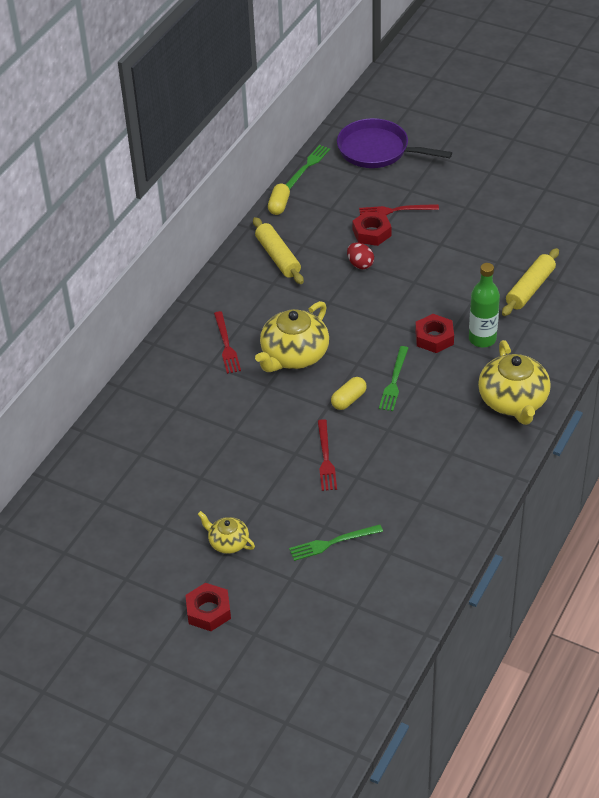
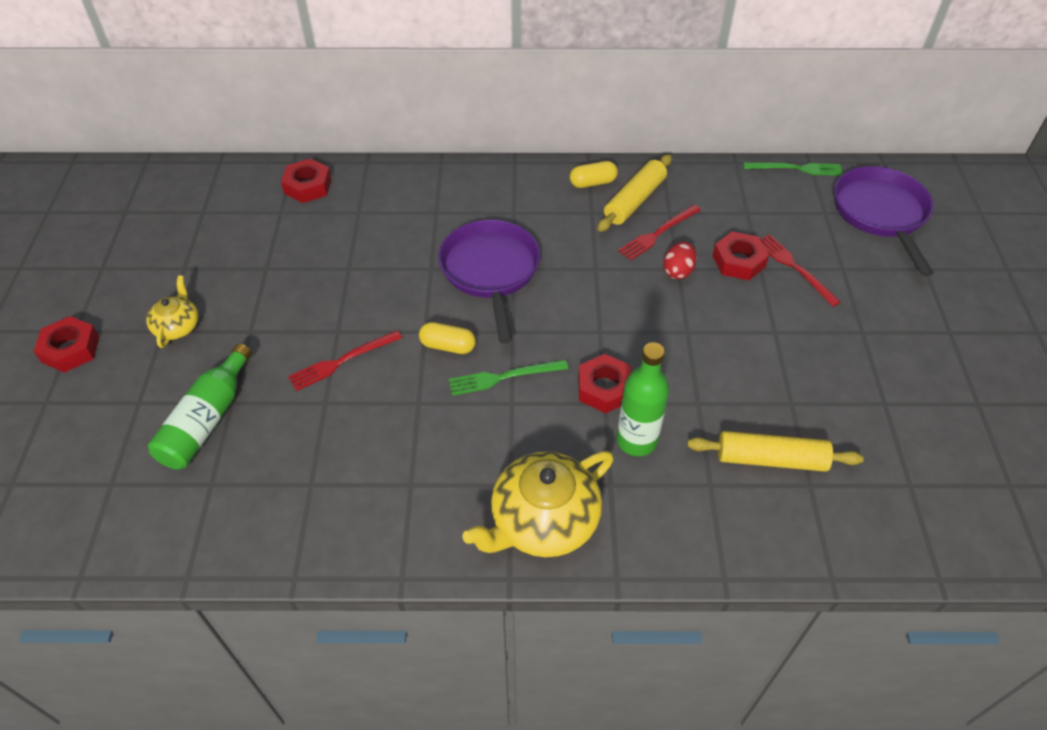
camera: 60 degrees right, 5 degrees up
(122, 429) = (308, 186): none -> red nut
(226, 345) = (472, 213): red fork -> red fork (658, 233)
(279, 205) = (715, 171): yellow capsule -> yellow capsule (593, 183)
(294, 355) = (491, 271): yellow teapot -> purple pan
(332, 543) = (207, 420): green fork -> green bottle

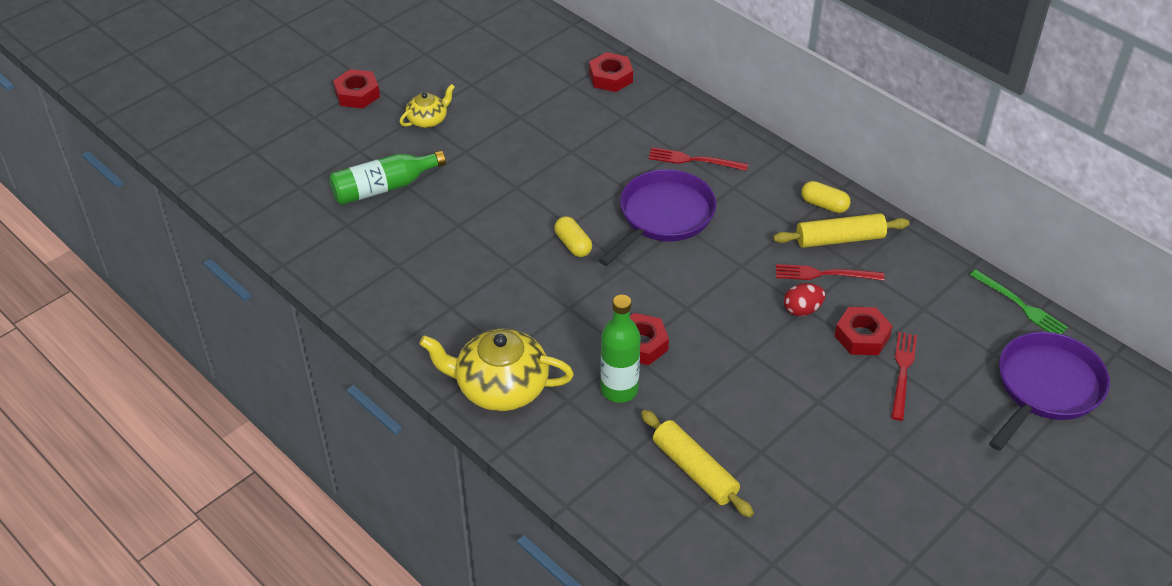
camera: 45 degrees right, 5 degrees down
(342, 361) = (497, 207): red fork -> red fork (694, 160)
(504, 377) = (584, 289): green fork -> none

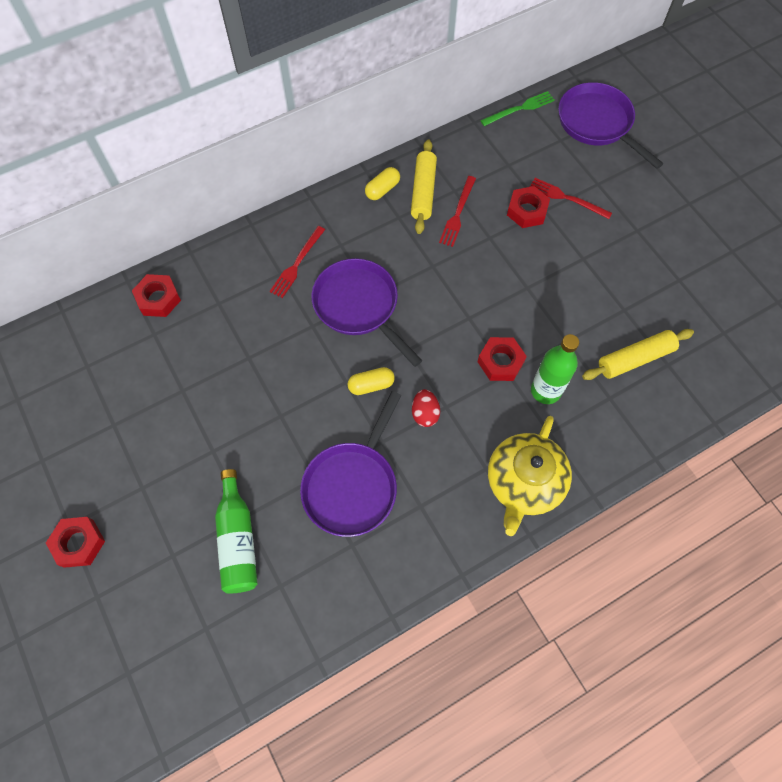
camera: 75 degrees left, 20 degrees up
(428, 120) = (151, 477): yellow teapot -> none
(458, 253) = (352, 485): none -> purple pan
(802, 310) = (491, 240): red egg -> red egg (425, 413)

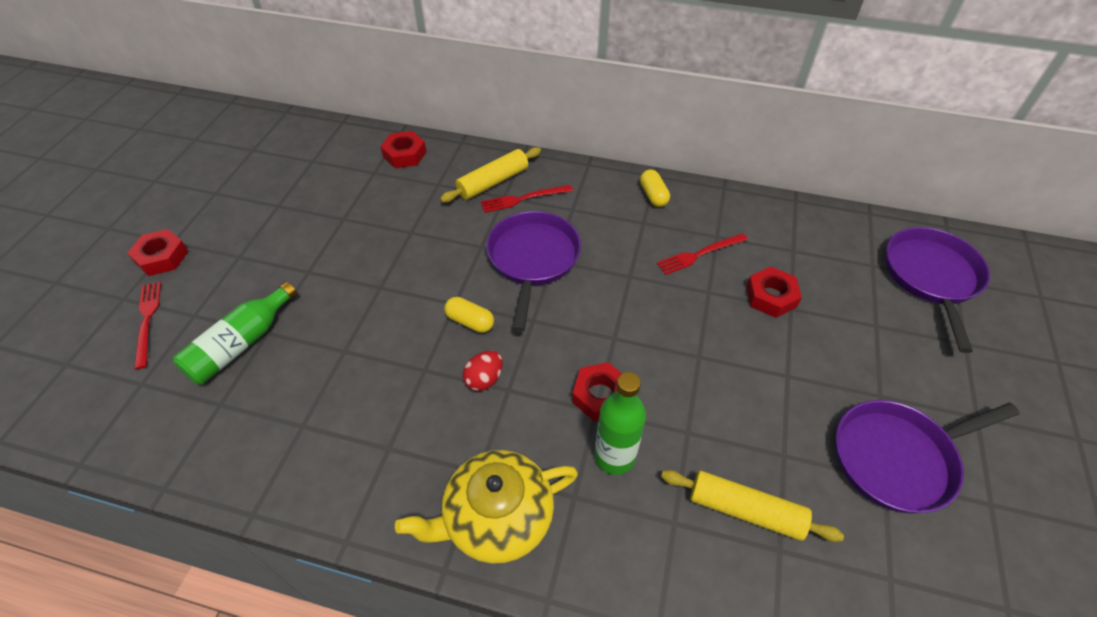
camera: 45 degrees right, 15 degrees down
(352, 485) = (361, 381): purple pan -> purple pan (898, 458)
(382, 189) = (653, 195): yellow capsule -> yellow capsule turned 75 degrees clockwise
(423, 192) = (687, 219): yellow rolling pin -> yellow rolling pin (493, 182)
(520, 109) = (854, 217): green fork -> none
(567, 198) = (826, 314): red fork -> red fork (147, 320)

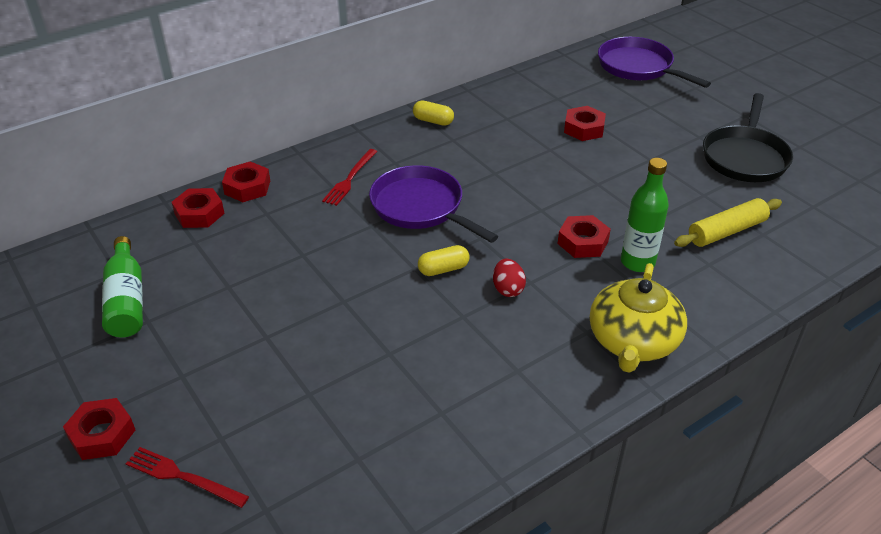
camera: 50 degrees left, 10 degrees down
(241, 344) = (301, 417): green bottle -> green bottle (127, 300)
(456, 156) = (247, 187): none -> red nut
(493, 182) = (308, 184): yellow rolling pin -> none
(699, 254) = (513, 134): red fork -> none
(898, 458) = (745, 157): purple pan -> black pan

